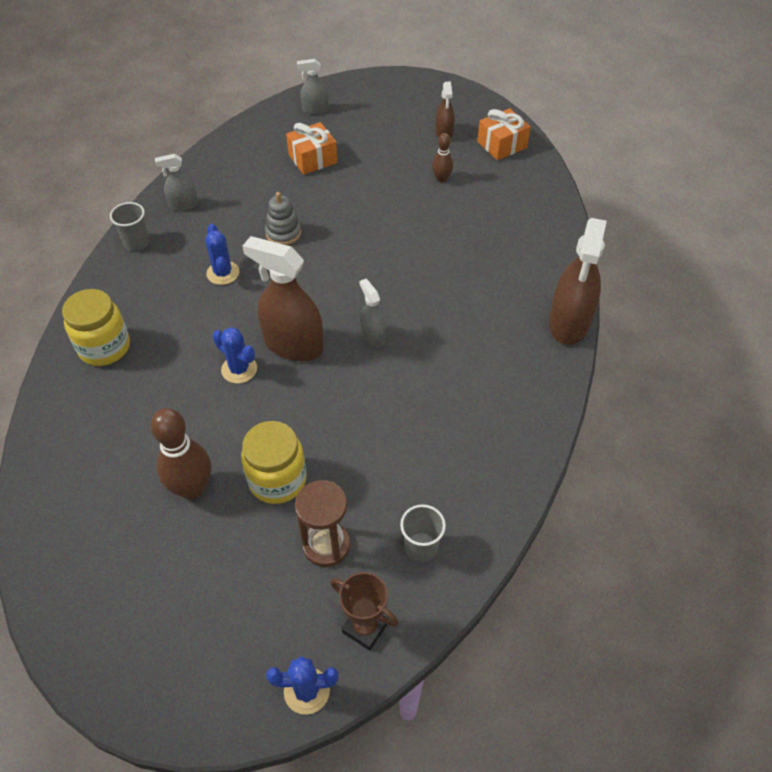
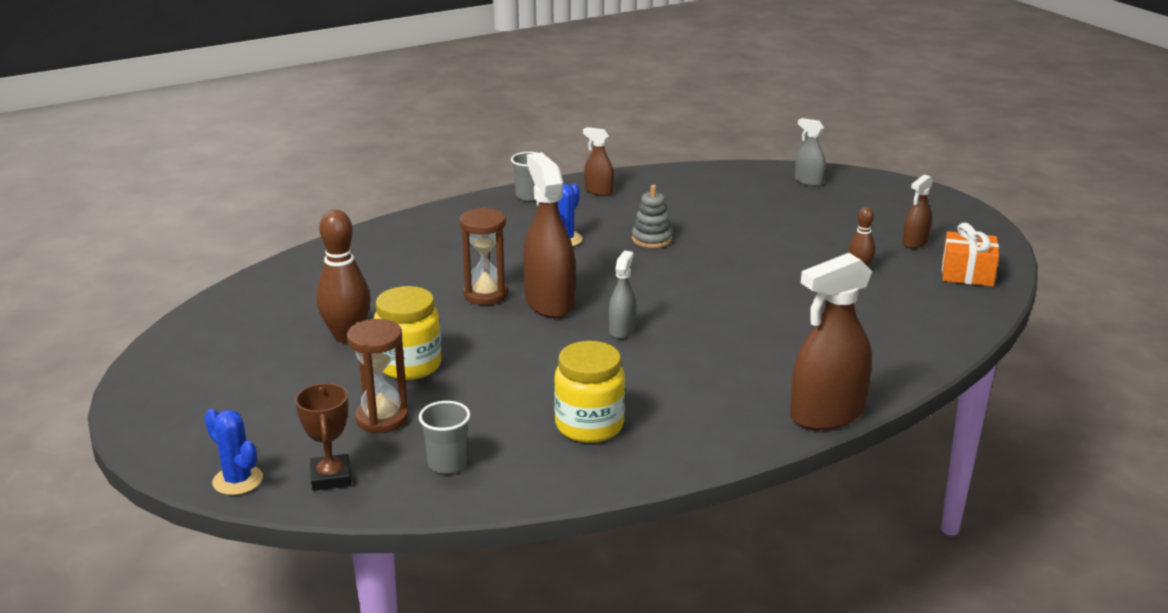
camera: 45 degrees right, 25 degrees down
(104, 347) = (414, 238): yellow jar -> yellow jar (589, 425)
(183, 205) = (598, 191): grey spray bottle -> brown spray bottle
(239, 369) = (486, 295): blue cactus -> brown hourglass
(312, 159) = (754, 208): orange gift -> none

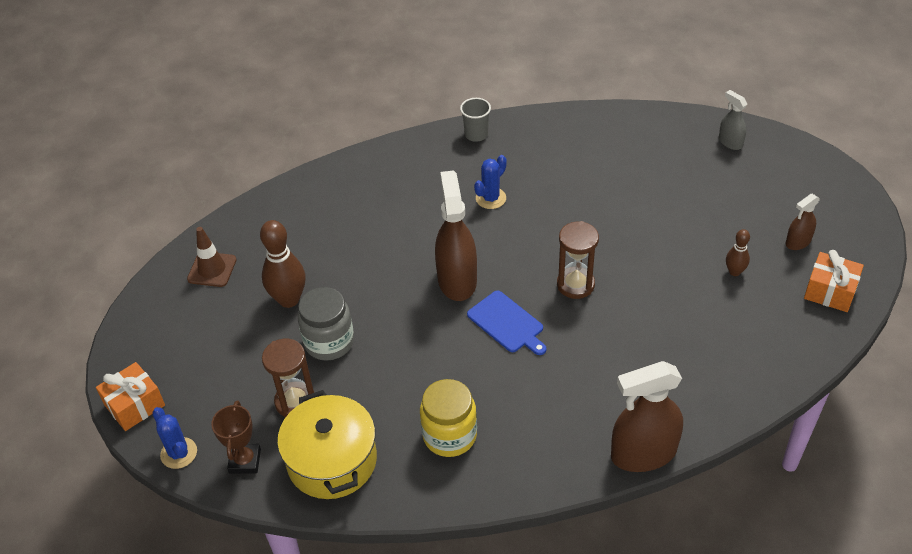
camera: 15 degrees right, 20 degrees up
(165, 445) = (135, 405): none -> orange gift
(240, 321) = (212, 269): none -> brown traffic cone
(410, 365) = (329, 342): yellow jar -> grey jar
(447, 464) = (332, 461): grey cup -> yellow pot
(486, 295) = (408, 263): brown hourglass -> brown hourglass (575, 284)
(598, 191) = (537, 134): brown spray bottle -> none
(622, 330) = (507, 323): grey spray bottle -> blue cutting board
(652, 239) = (565, 207): grey stacking toy -> none

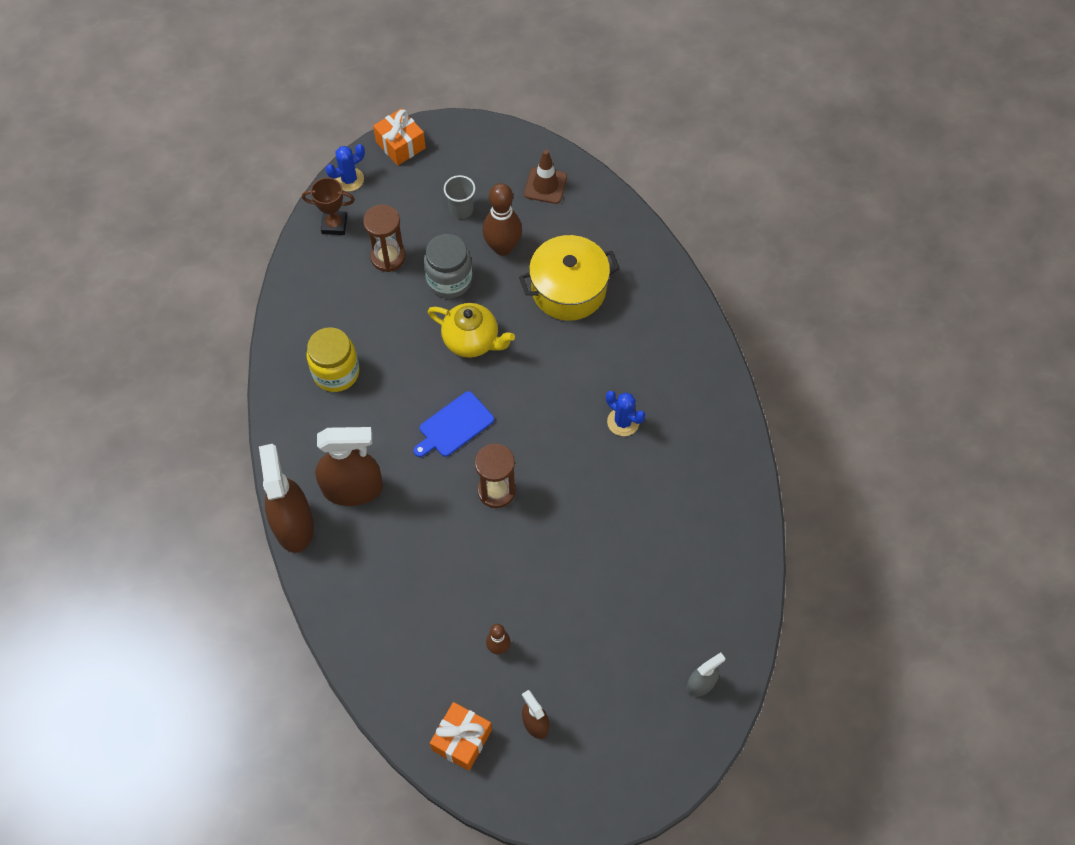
camera: 90 degrees right, 15 degrees up
(332, 461) = (325, 286): yellow pot -> yellow pot (568, 289)
(405, 317) = (472, 341): none -> yellow teapot
(457, 280) = (512, 385): brown spray bottle -> brown spray bottle (353, 489)
(476, 134) = (724, 413): grey cup -> grey cup (461, 209)

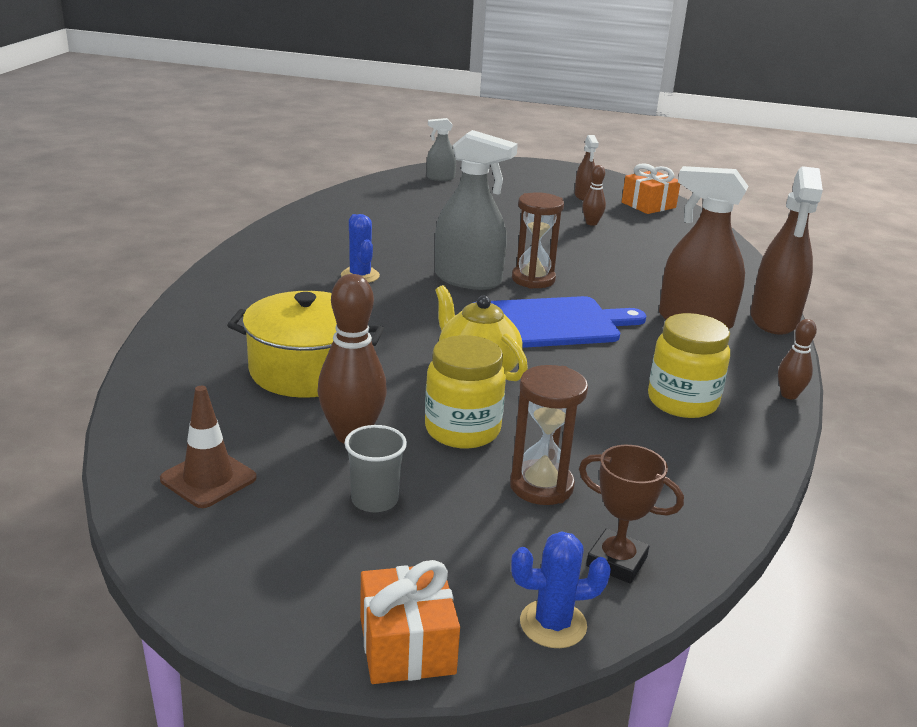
camera: 155 degrees left, 35 degrees down
(270, 416) = (789, 395): none -> brown bowling pin
(449, 280) = (462, 430): grey jar -> yellow jar
(454, 426) = (549, 324): blue cutting board -> blue cutting board, size x1.60
(544, 461) = (468, 279): none -> grey spray bottle

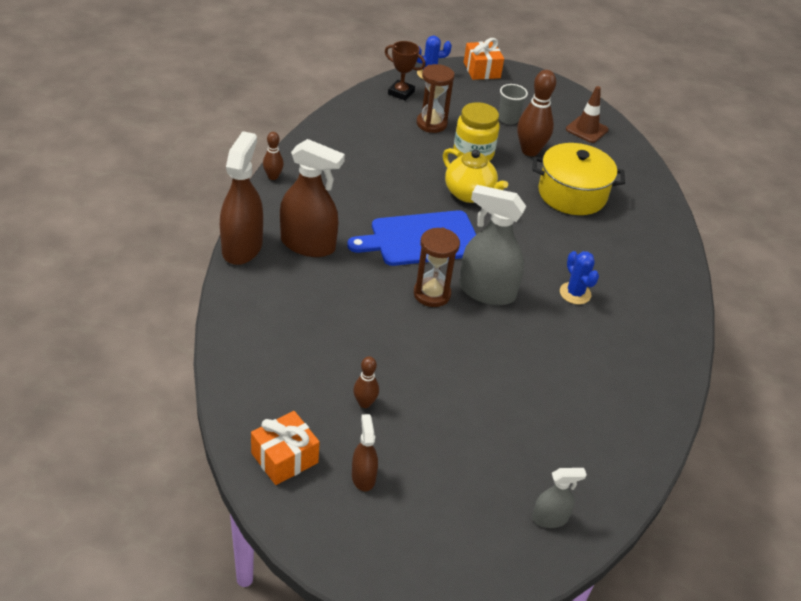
camera: 175 degrees right, 15 degrees up
(682, 402) = (344, 172): yellow jar -> none

